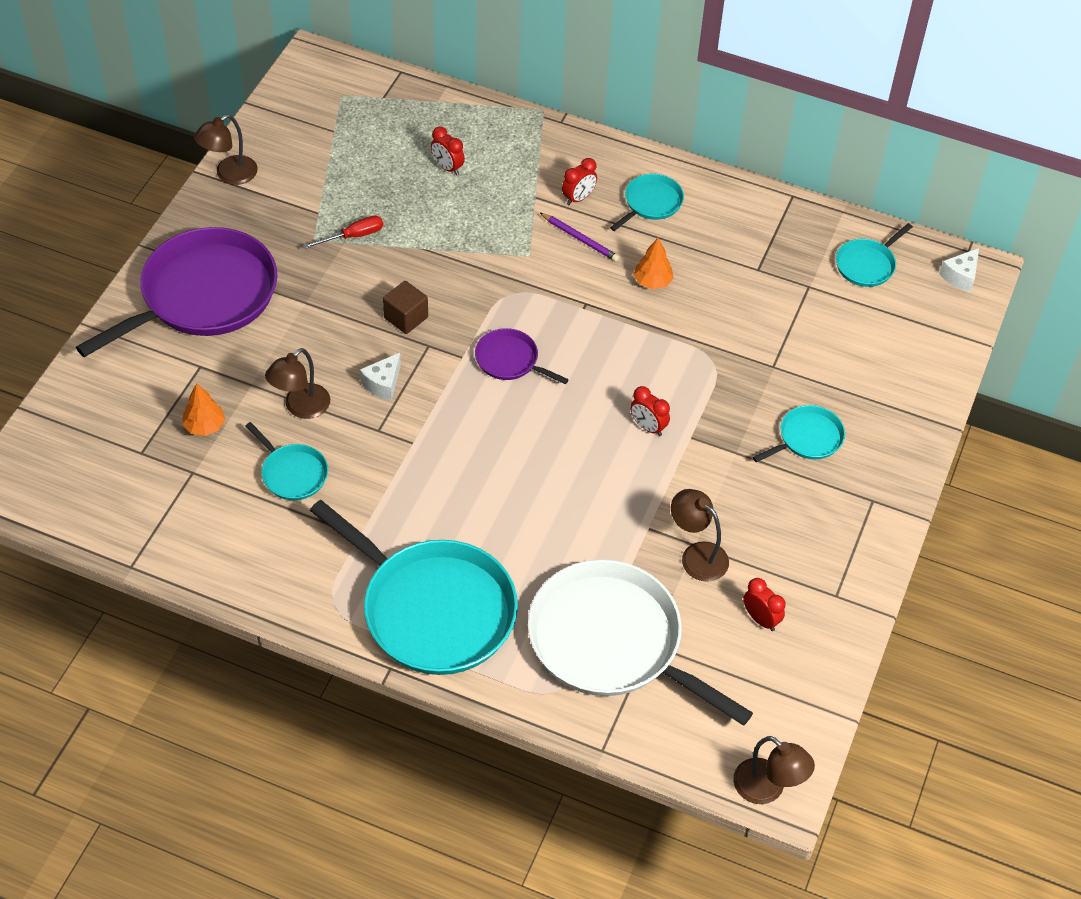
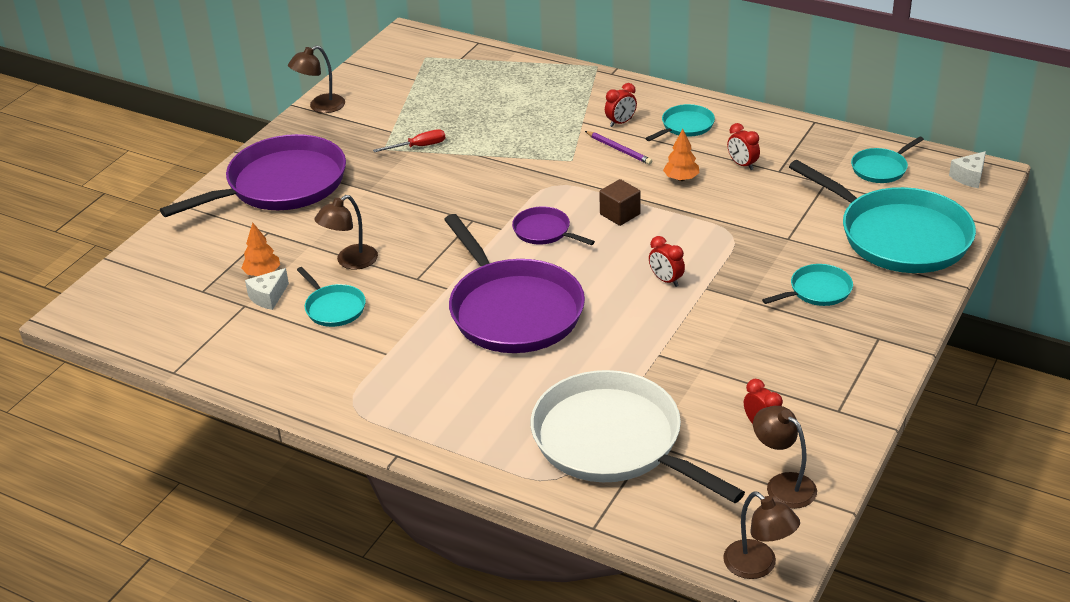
camera: 10 degrees right, 15 degrees down
(383, 384) = (427, 246): white cheese -> white cheese (268, 297)
(406, 317) = (455, 201): brown cube -> brown cube (620, 214)
(432, 609) = (444, 411): turquoise pan -> turquoise pan (898, 236)
(447, 167) = (508, 102): red clock -> red clock (742, 165)
(488, 472) = (513, 310): none -> purple pan
(697, 555) = (703, 376): brown lamp -> brown lamp (783, 484)

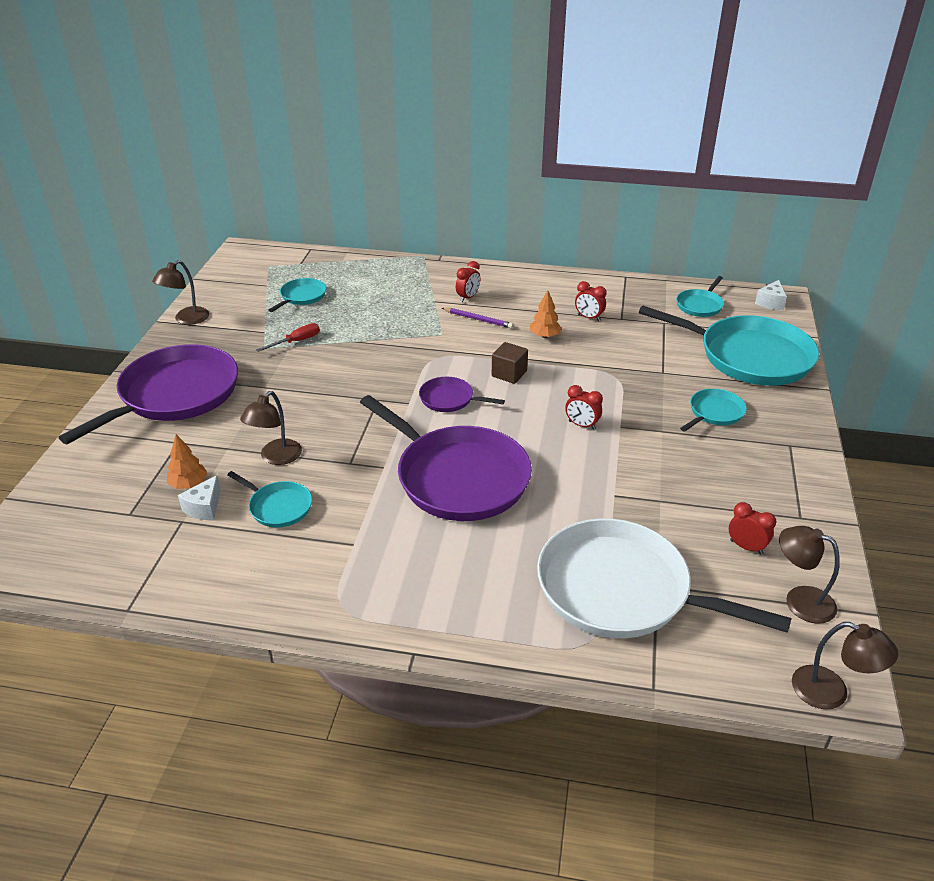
camera: 20 degrees left, 0 degrees up
(685, 126) = (524, 293): turquoise pan -> turquoise pan (302, 296)

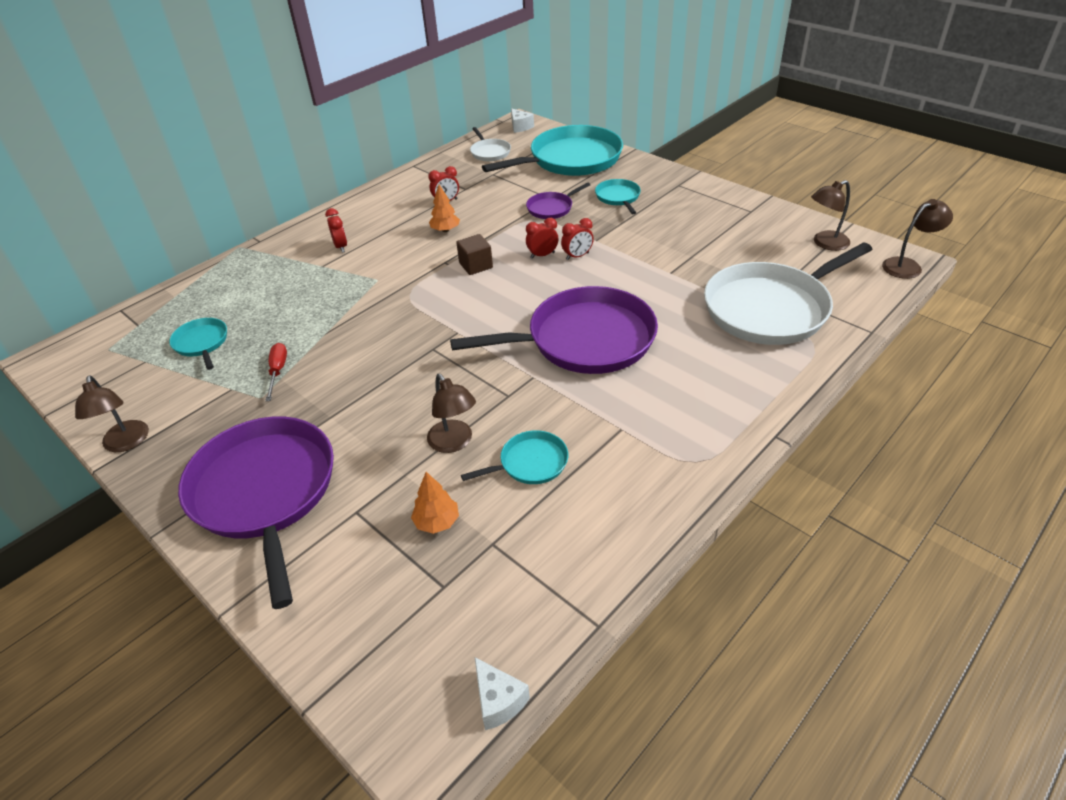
camera: 55 degrees left, 5 degrees up
(204, 508) = (486, 519): white cheese -> white cheese (498, 701)
(449, 399) = (476, 308): purple pan -> purple pan (552, 208)
(478, 319) = (381, 253): purple pencil -> none
(700, 305) = (489, 152): turquoise pan -> white pan
(746, 547) = (764, 242): red clock -> red clock (542, 255)

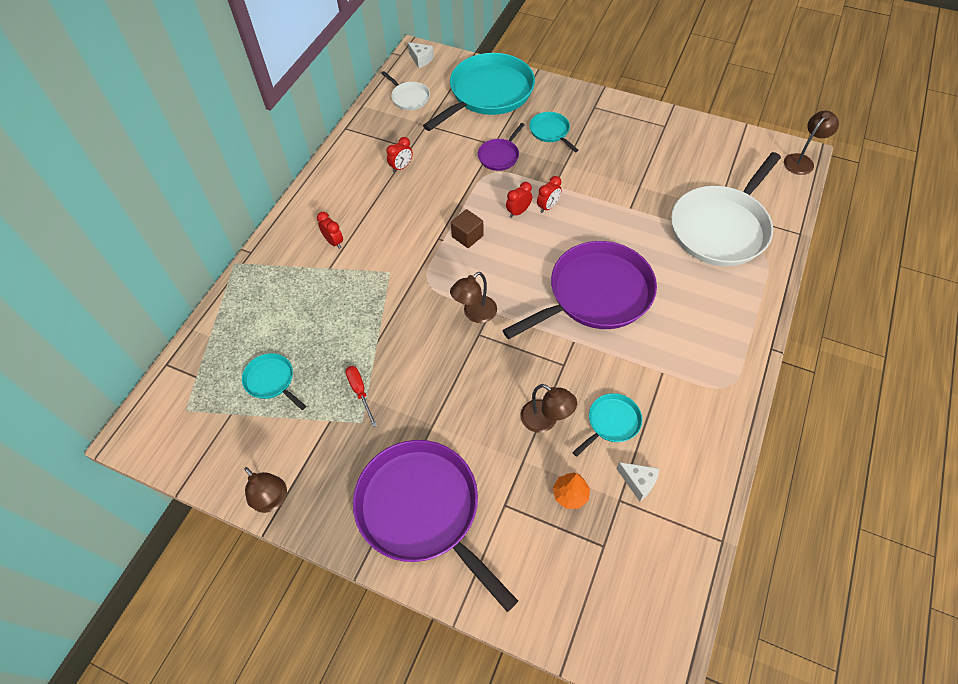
camera: 20 degrees left, 15 degrees up
(445, 230) = (419, 201): orange tree -> none
(498, 701) = (685, 618): white cheese -> white cheese (638, 482)
(825, 243) = (734, 150): brown lamp -> brown lamp (475, 314)

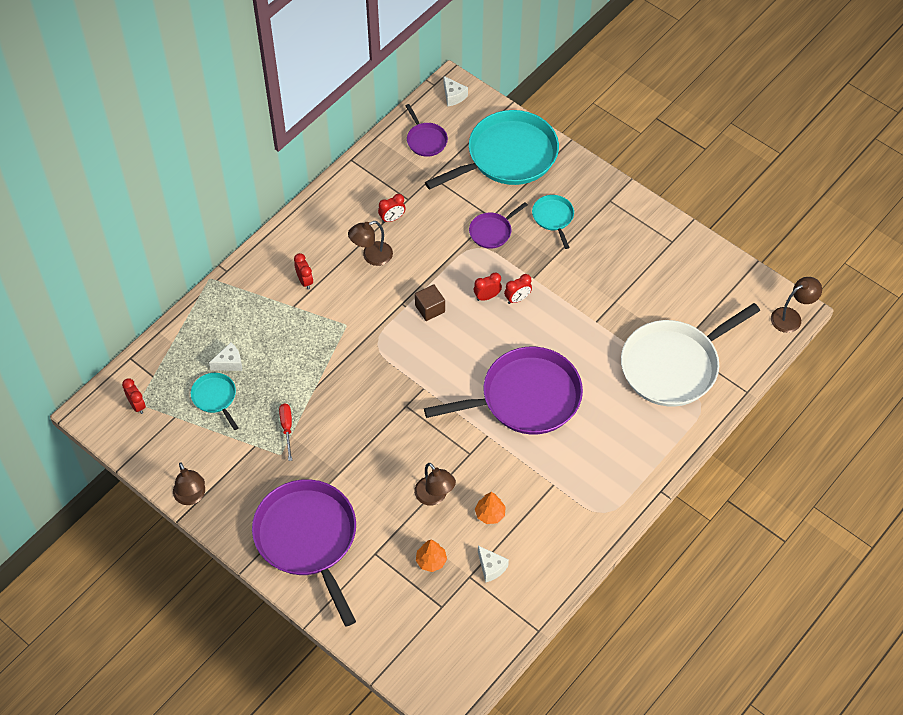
camera: 15 degrees right, 0 degrees up
(184, 413) = (137, 405): none -> red clock
(277, 340) = (229, 363): none -> white cheese
(409, 97) = (425, 140): white pan -> purple pan
(475, 314) = (409, 386): brown lamp -> brown lamp (371, 256)
(611, 422) = (490, 514): turquoise pan -> orange tree

